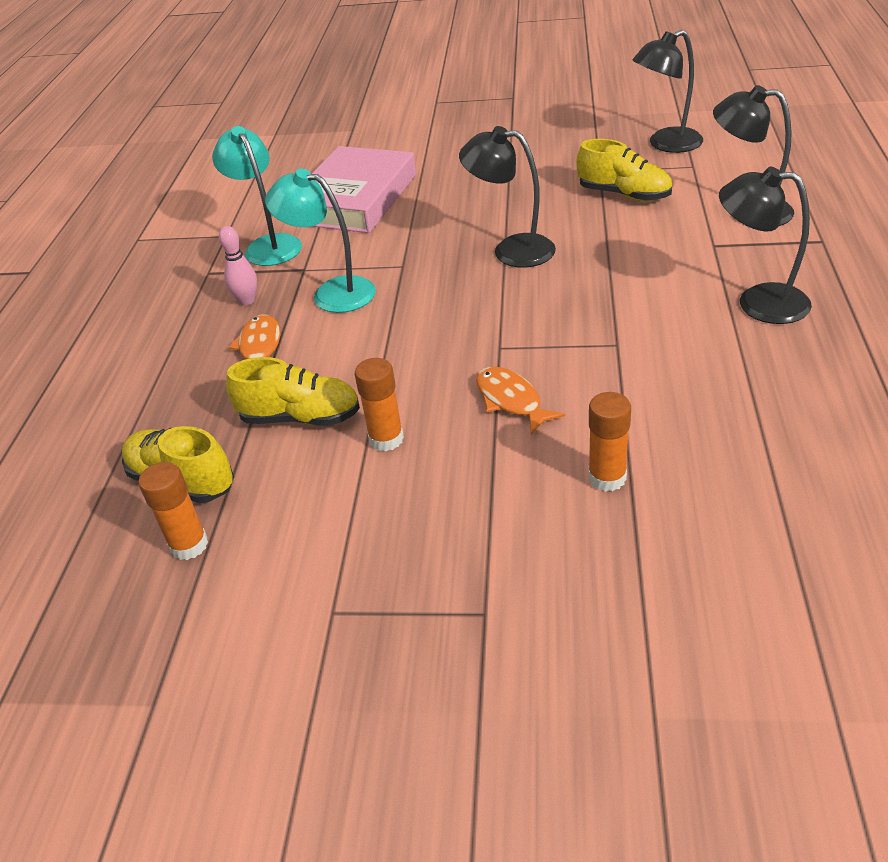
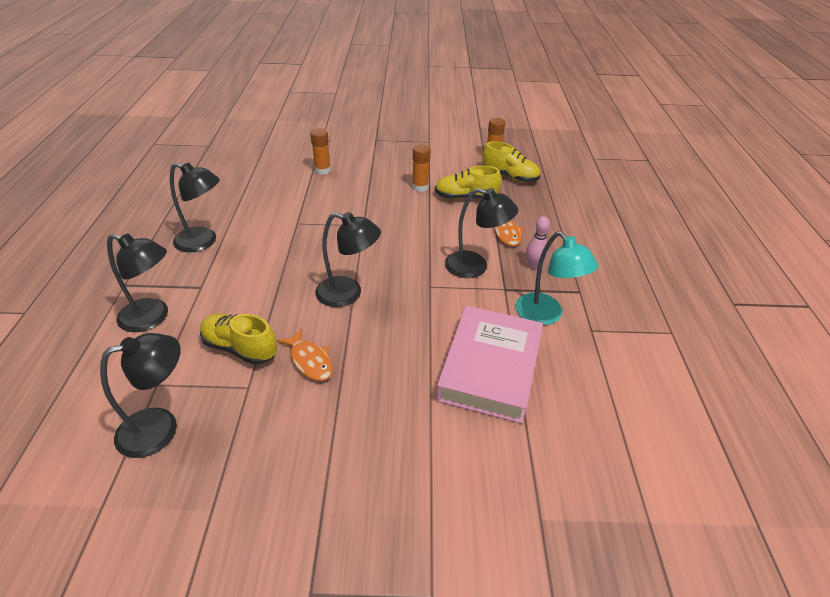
camera: 170 degrees right, 0 degrees up
(332, 293) = (475, 267): turquoise lamp -> black lamp
(511, 400) = (359, 199): orange fish -> orange fish (310, 361)

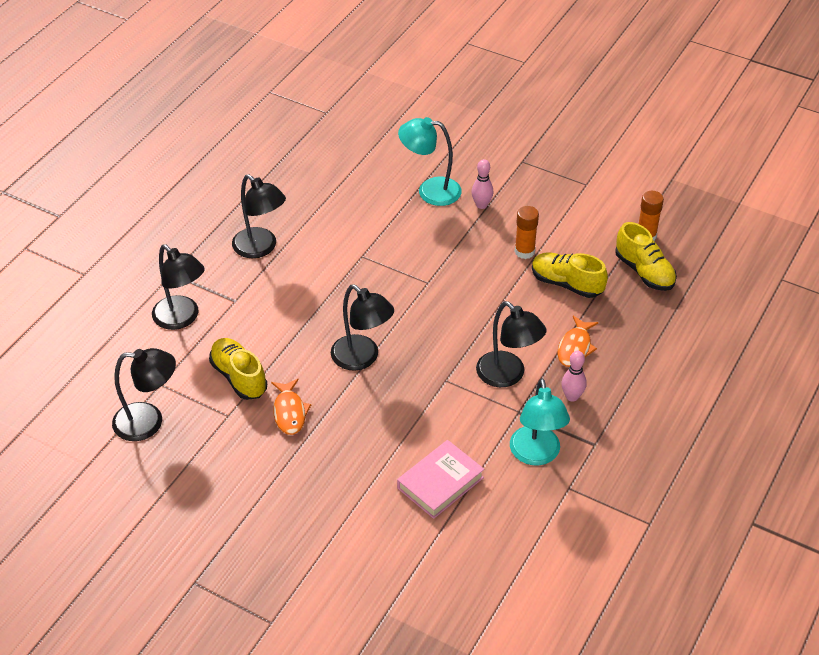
camera: 30 degrees right, 5 degrees up
(322, 170) = (430, 191): orange glue stick -> turquoise lamp
(367, 169) = (481, 205): none -> pink bowling pin
(490, 368) = (440, 483): pink book -> pink book, size x0.63

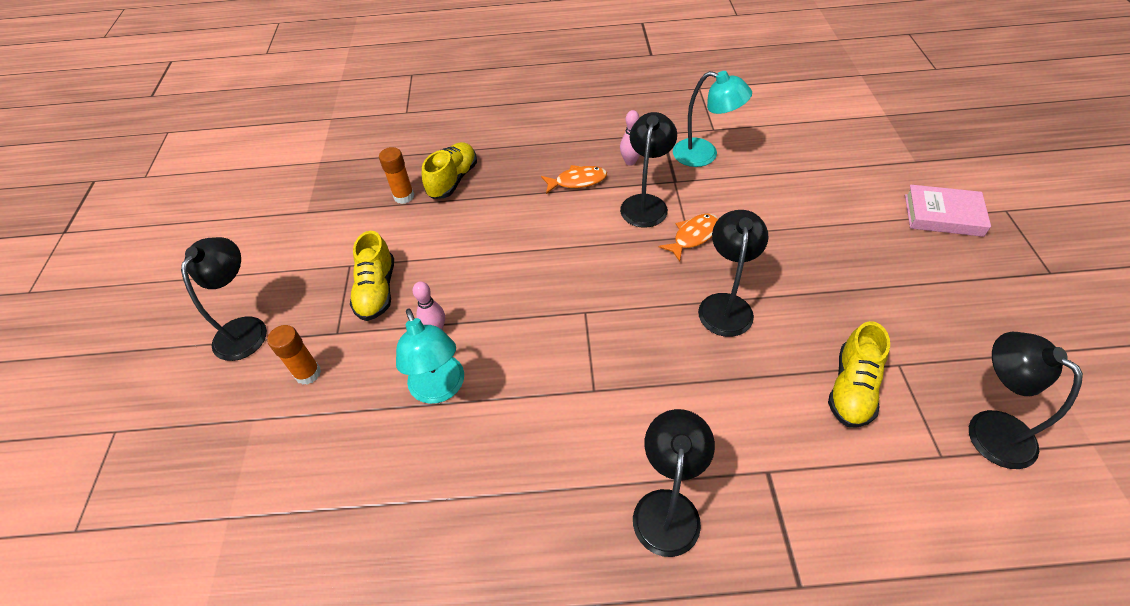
camera: 120 degrees left, 5 degrees up
(182, 318) = (847, 510): black lamp -> black lamp (246, 328)
(289, 412) = (839, 319): orange fish -> orange fish (693, 236)
(440, 483) = (787, 188): pink book -> pink book (943, 215)
(524, 251) = (484, 263): orange glue stick -> orange glue stick (308, 373)
(536, 455) = (704, 155): turquoise lamp -> turquoise lamp turned 60 degrees clockwise
(566, 284) = (506, 217): yellow shoe -> yellow shoe (377, 291)

